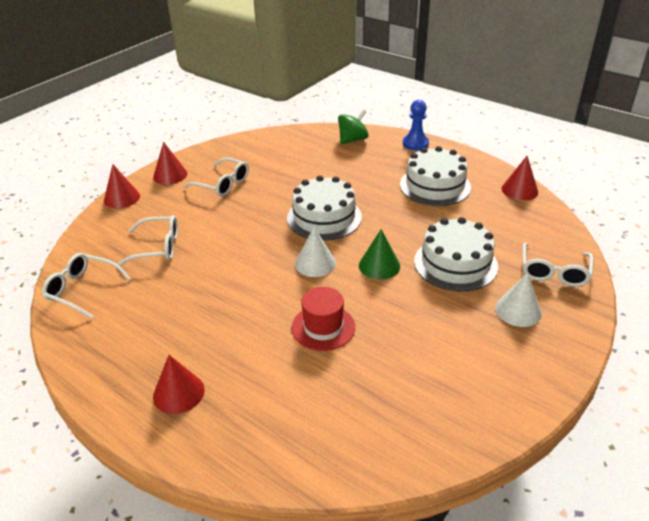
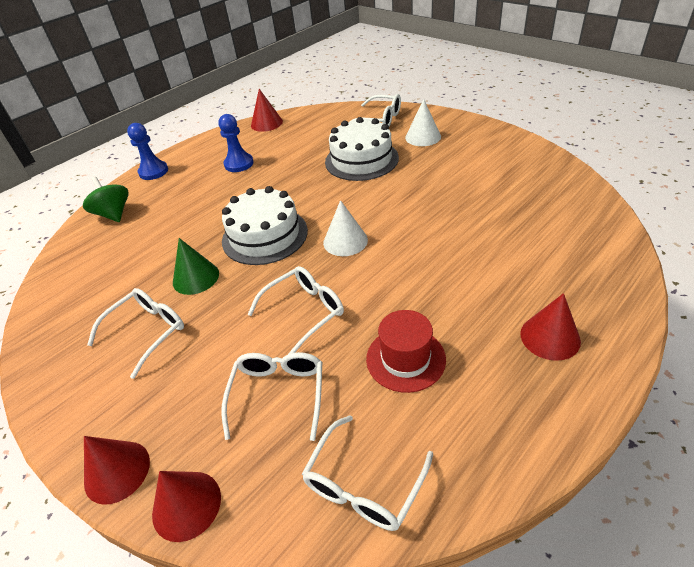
camera: 80 degrees left, 5 degrees up
(170, 175) = (82, 404): red cone -> red cone (186, 505)
(231, 250) = (304, 311): none -> white glasses
(323, 327) = (444, 235): red hat -> red hat (405, 359)
(379, 265) = (357, 200): green cone -> green cone (196, 277)
(435, 186) = (239, 164): white cake -> blue pawn

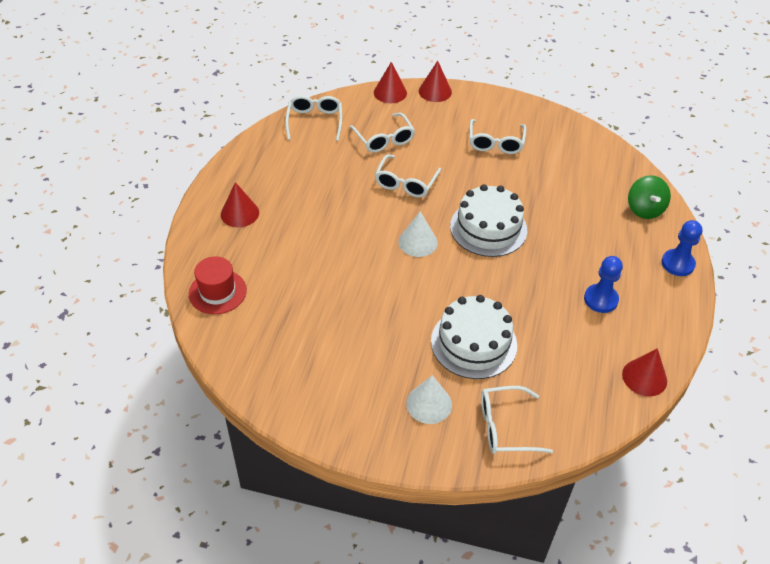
camera: 145 degrees right, 5 degrees up
(114, 214) = (644, 209): green spinning top -> green spinning top turned 60 degrees clockwise
(196, 277) = (505, 181): green cone -> none
(405, 359) = (323, 176): red hat -> red hat (217, 292)

